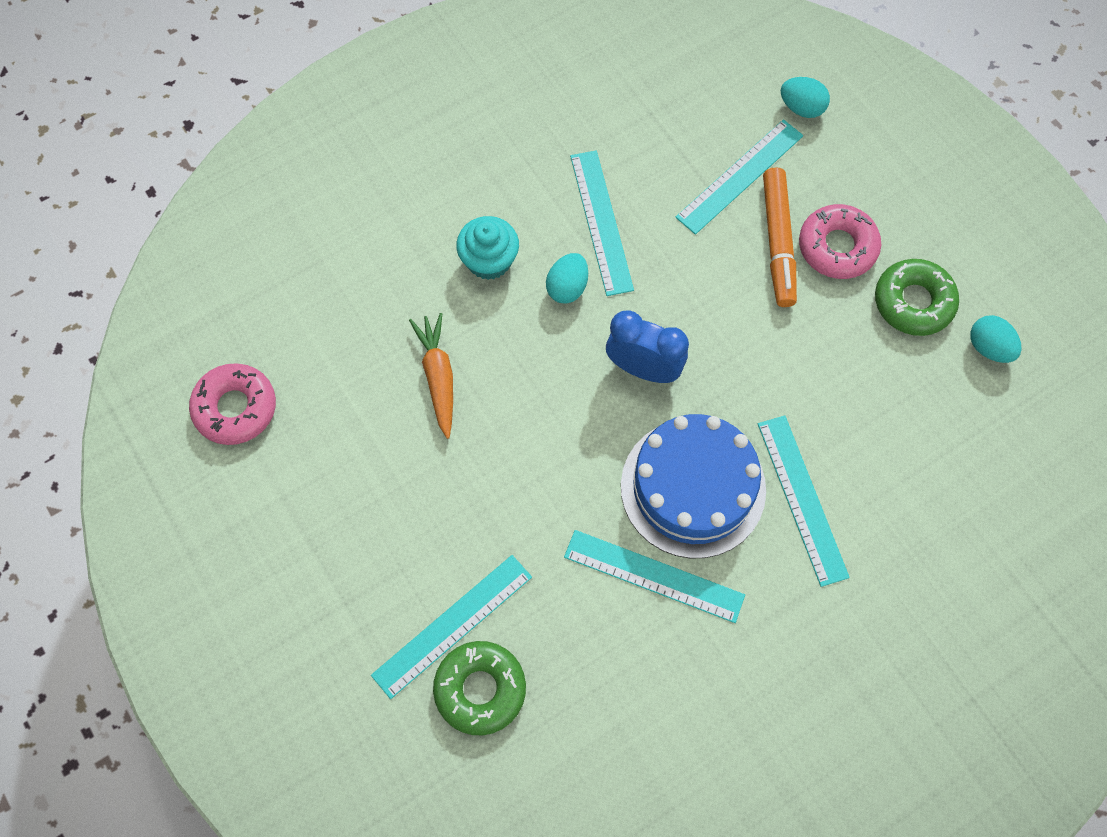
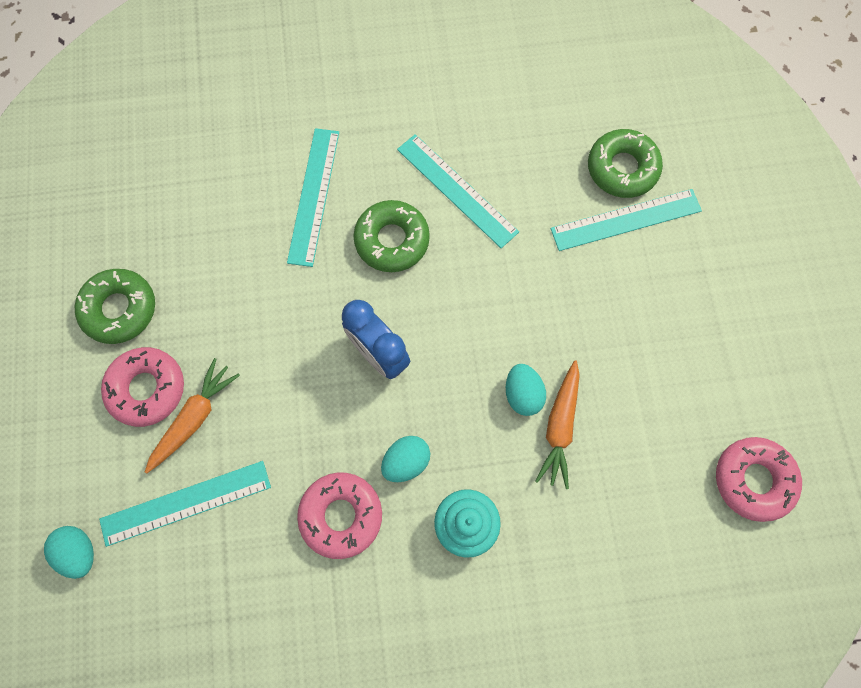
camera: 155 degrees left, 5 degrees up
(601, 222) = (341, 515): turquoise ruler -> pink donut
(693, 487) = (392, 240): blue cake -> green donut
(778, 242) = (194, 417): orange marker -> orange carrot
(989, 348) = (89, 244): turquoise egg -> turquoise egg (522, 394)

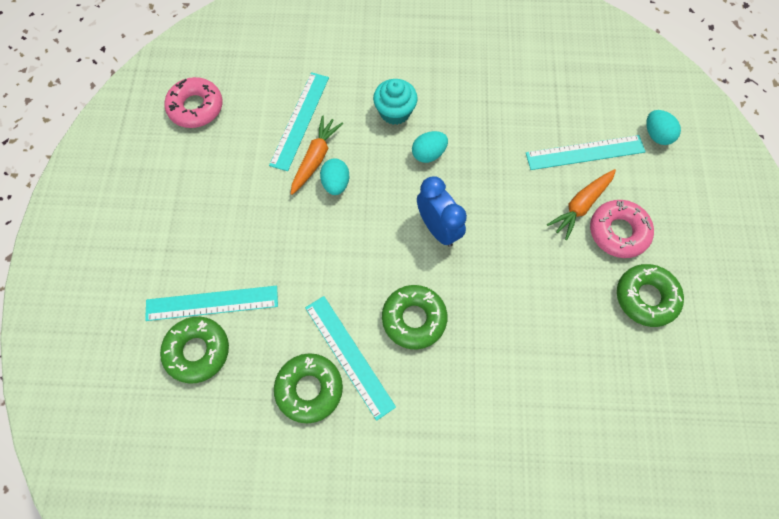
camera: 170 degrees left, 5 degrees down
(313, 196) = (478, 373): turquoise ruler -> turquoise ruler (300, 120)
(341, 515) = (478, 129): pink donut -> none
(491, 152) = (309, 389): none -> green donut

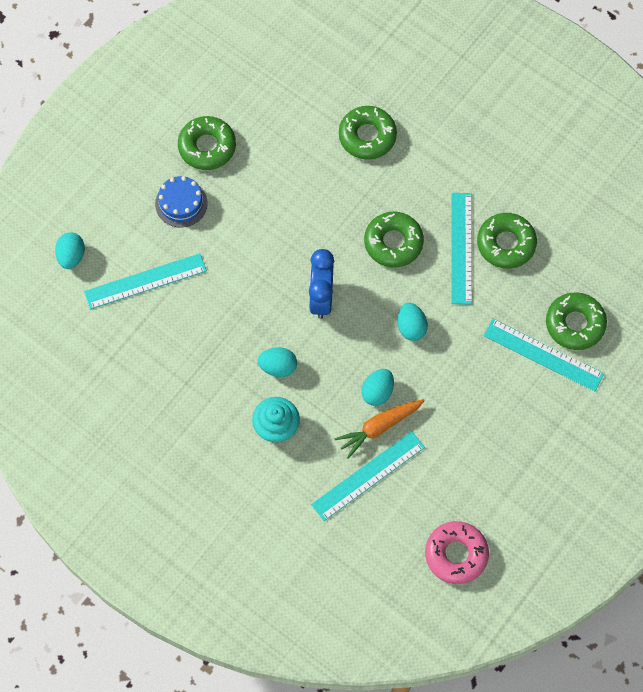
camera: 145 degrees left, 0 degrees up
(344, 253) = (411, 327): none -> turquoise egg
(518, 412) = (367, 136): none -> green donut
(580, 206) = (191, 241): orange carrot -> none
(585, 152) = (145, 281): turquoise ruler -> turquoise ruler turned 45 degrees counterclockwise
(618, 232) = (181, 203): pink donut -> blue cake

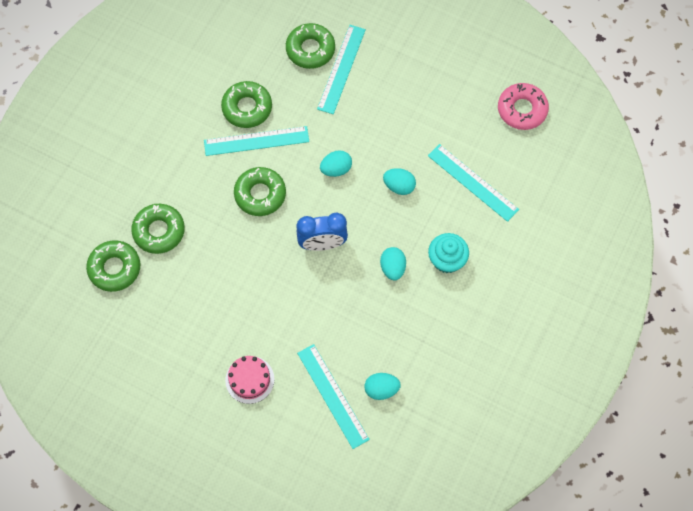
camera: 100 degrees left, 0 degrees up
(71, 256) = (319, 469): turquoise egg -> turquoise egg (381, 389)
(181, 203) = (249, 379): blue cake -> pink cake
(207, 147) = (188, 368): green donut -> green donut (114, 268)
(379, 428) = (430, 180): orange carrot -> none

